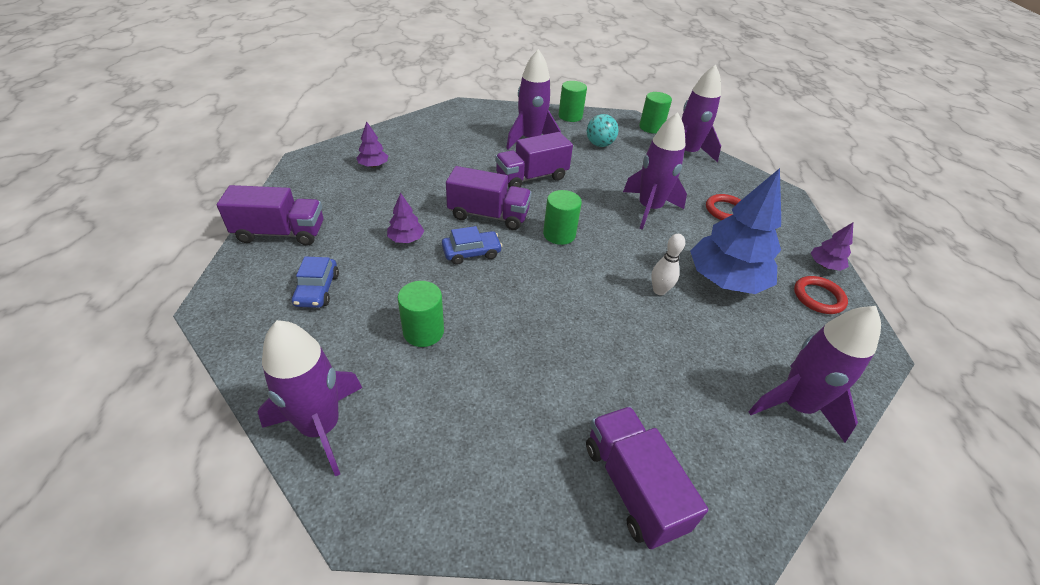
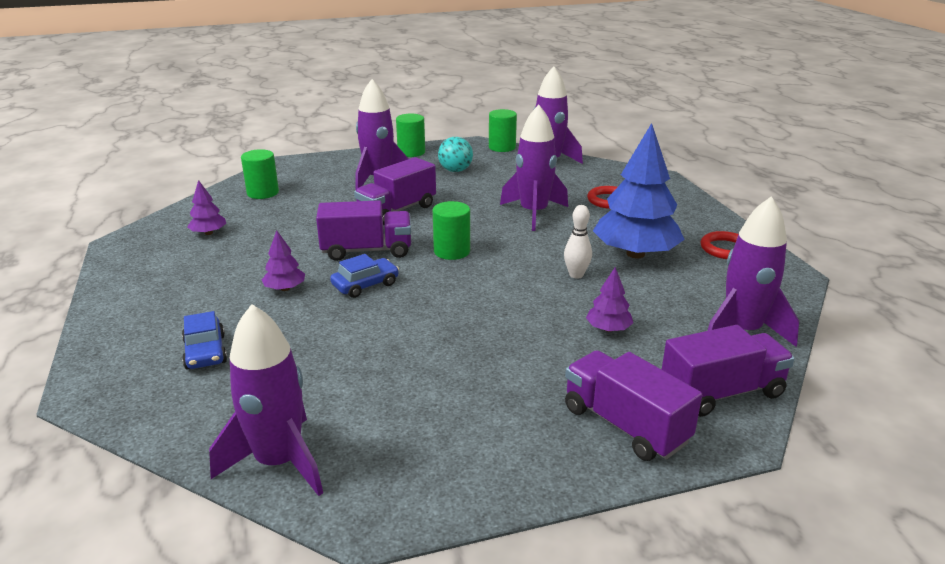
camera: 15 degrees left, 15 degrees down
(280, 233) = (129, 313): purple truck -> purple truck (721, 393)
(423, 331) = (349, 360): green cylinder -> green cylinder (263, 193)
(824, 265) = (720, 224): purple tree -> purple tree (608, 329)

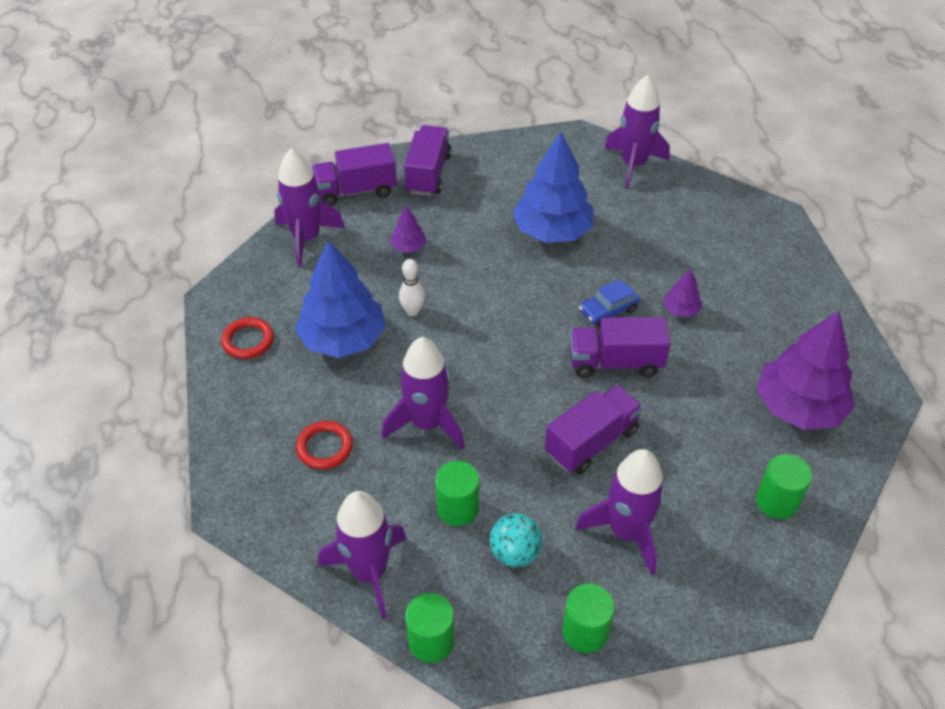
camera: 175 degrees left, 20 degrees up
(205, 352) = (716, 244): blue car -> none
(208, 233) = (799, 407): purple tree -> purple tree, size x2.24
(424, 355) = (552, 231): none -> blue tree
(452, 251) = (527, 355): green cylinder -> green cylinder (457, 508)
(625, 425) = (428, 174): purple truck -> purple truck turned 135 degrees counterclockwise

